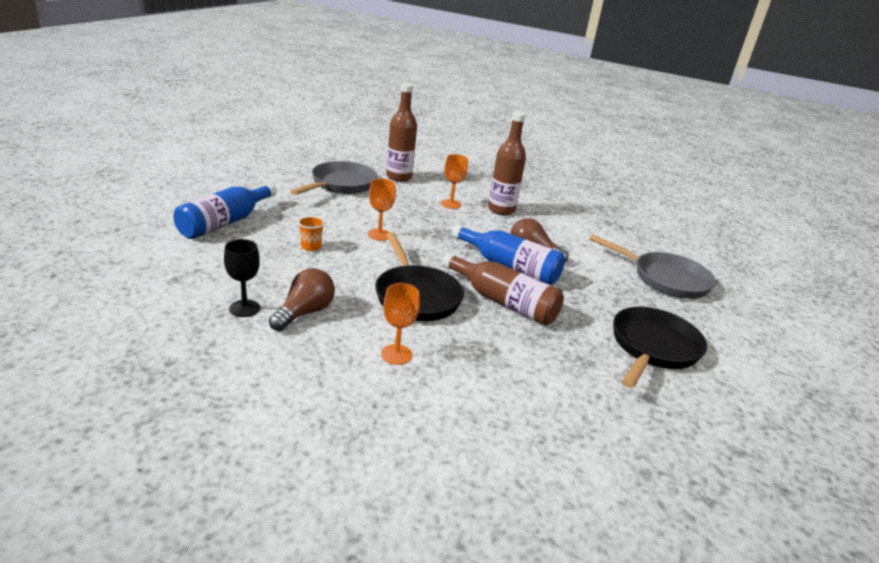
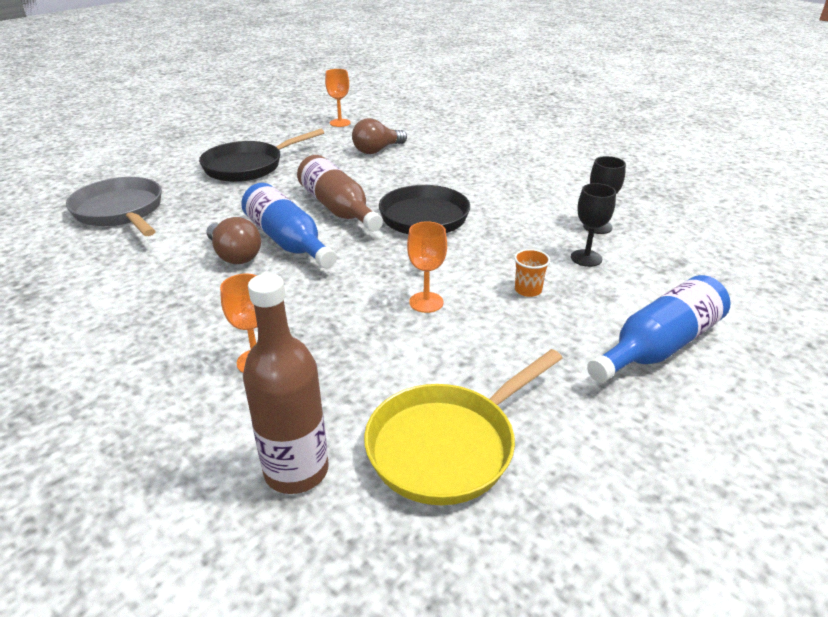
camera: 155 degrees left, 5 degrees up
(262, 274) = (586, 258): none -> black goblet
(304, 313) = (540, 218): brown light bulb -> brown light bulb (377, 150)
(341, 184) = (448, 445): grey pan -> yellow pan
(396, 354) = (467, 183): orange goblet -> orange goblet (340, 123)
(501, 210) = (177, 339): brown bottle -> none

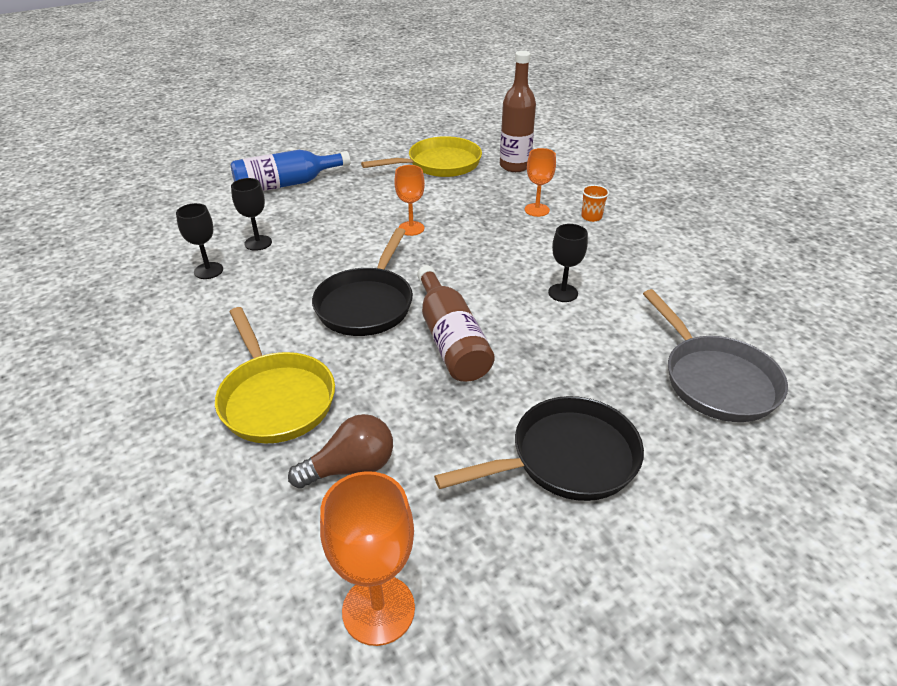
camera: 165 degrees left, 5 degrees up
(234, 255) = (563, 293): brown light bulb -> black goblet
(288, 241) = (511, 302): blue bottle -> none
(340, 123) = (378, 609): orange goblet -> orange goblet, size x1.54
(446, 166) = (275, 398): none -> yellow pan
(528, 290) = (330, 226): orange cup -> orange cup (591, 217)

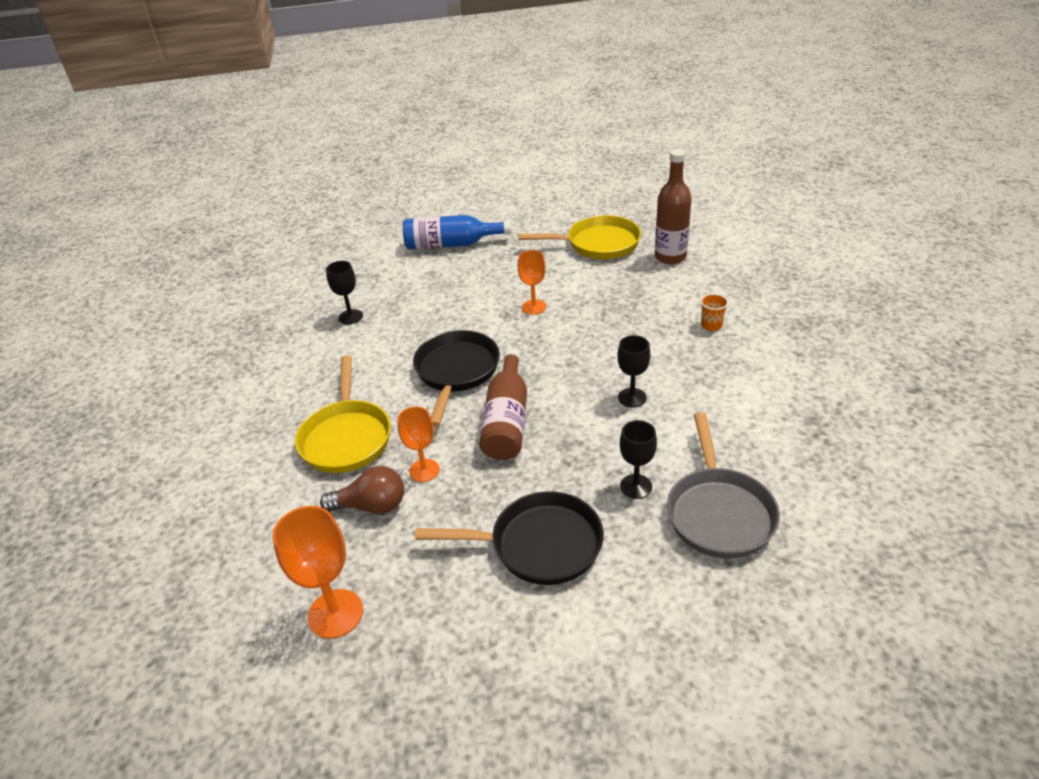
camera: 25 degrees right, 0 degrees up
(258, 243) = (400, 298): black goblet -> black goblet (636, 486)
(366, 304) = (456, 372): black pan -> black pan turned 150 degrees clockwise
(536, 210) = (661, 308): orange goblet -> orange goblet (424, 470)

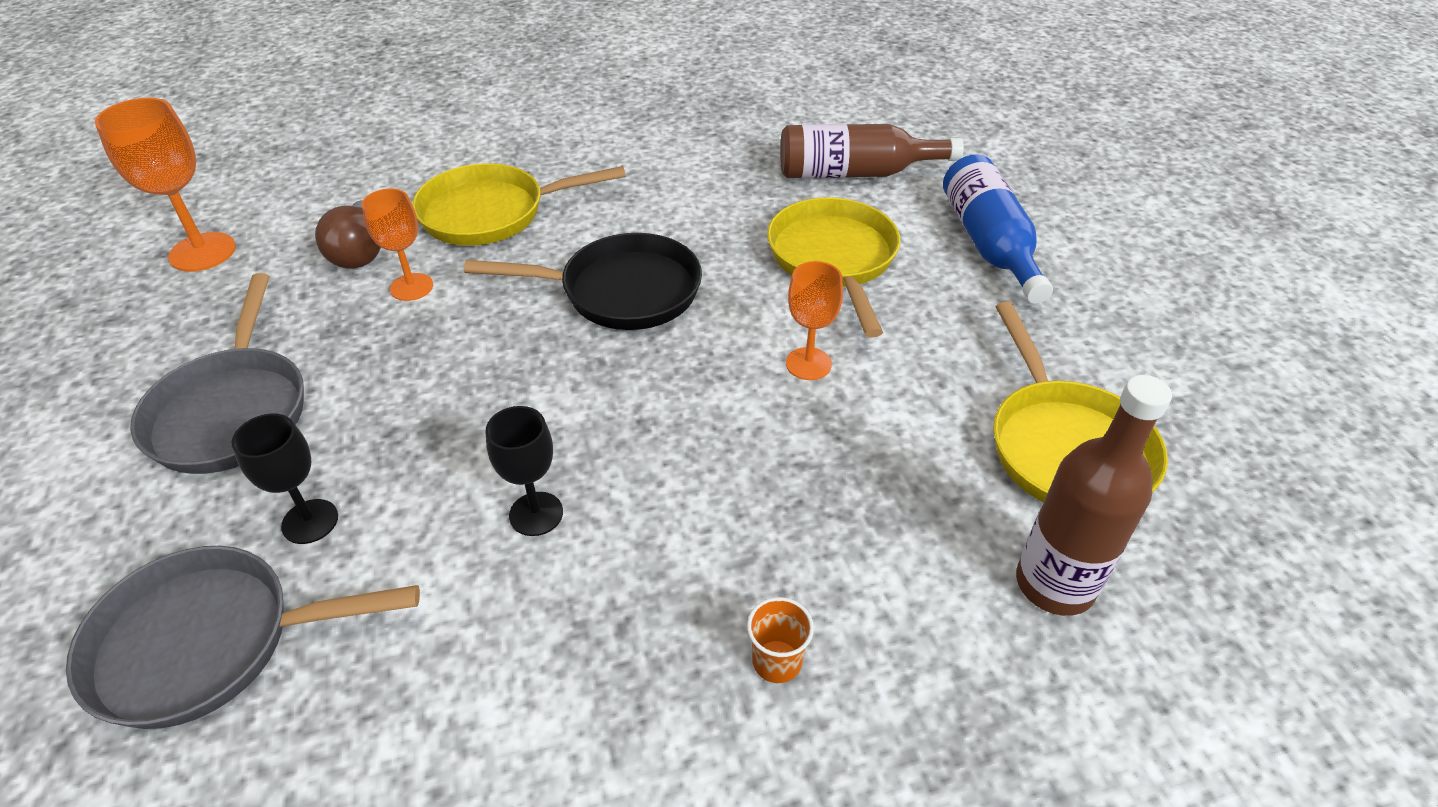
camera: 80 degrees right, 5 degrees up
(350, 317) = (757, 175): black goblet -> none
(449, 293) = (834, 259): none -> yellow pan
(507, 419) = (502, 356): brown bottle -> brown bottle (855, 173)
(539, 545) = (232, 411): black pan -> grey pan

